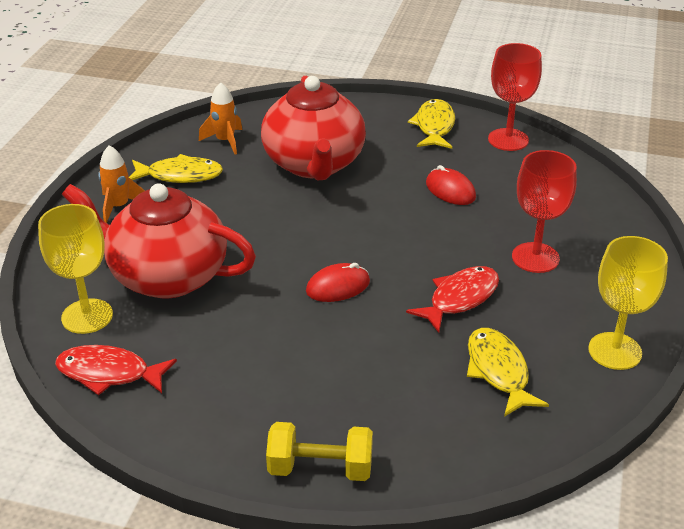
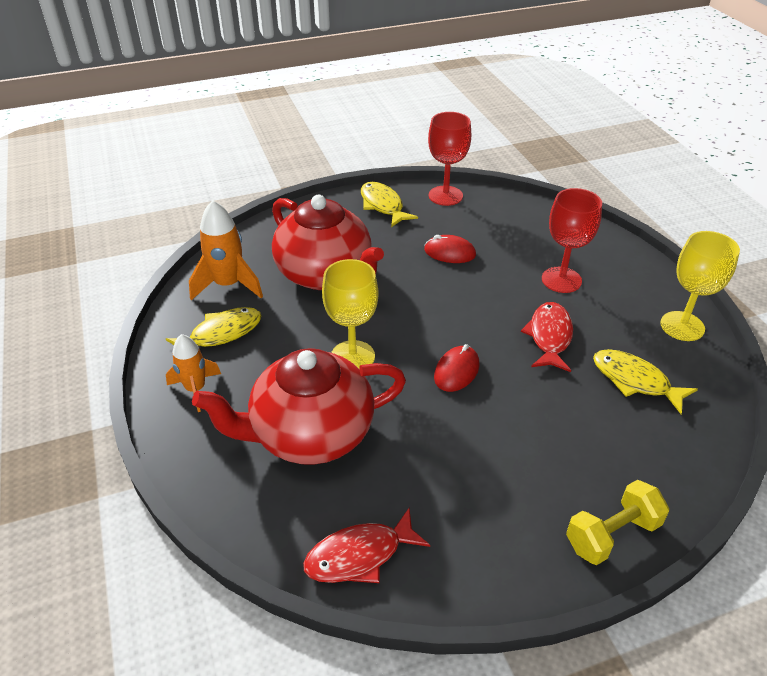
camera: 35 degrees left, 5 degrees up
(87, 316) = (280, 511): yellow goblet -> yellow goblet (352, 356)
(225, 141) = (228, 285): orange rocket -> orange rocket, size x1.52

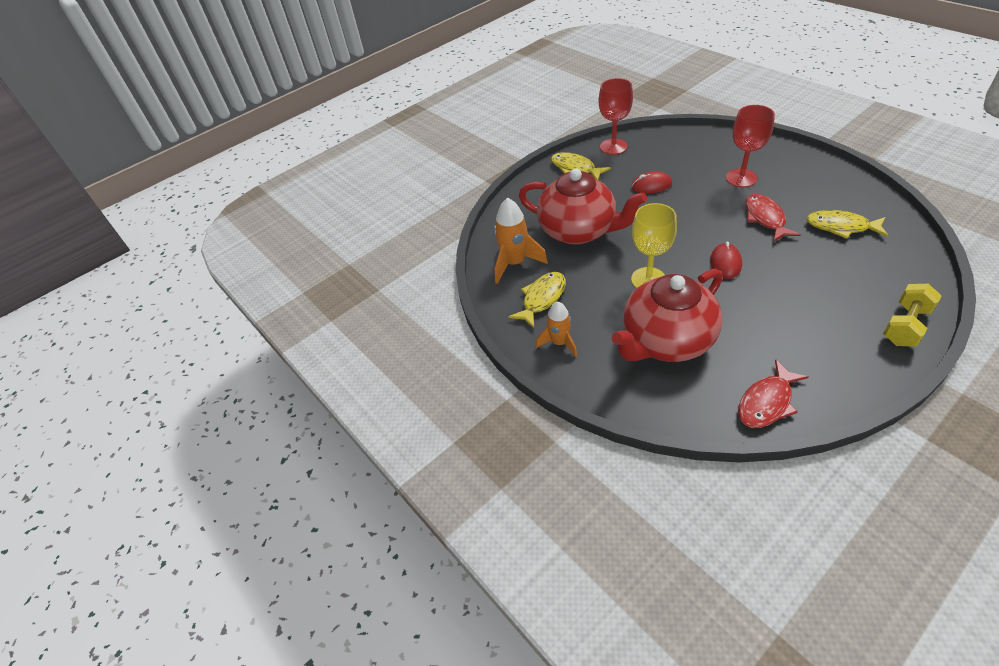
camera: 15 degrees left, 5 degrees up
(682, 326) = (841, 181): yellow goblet -> none

